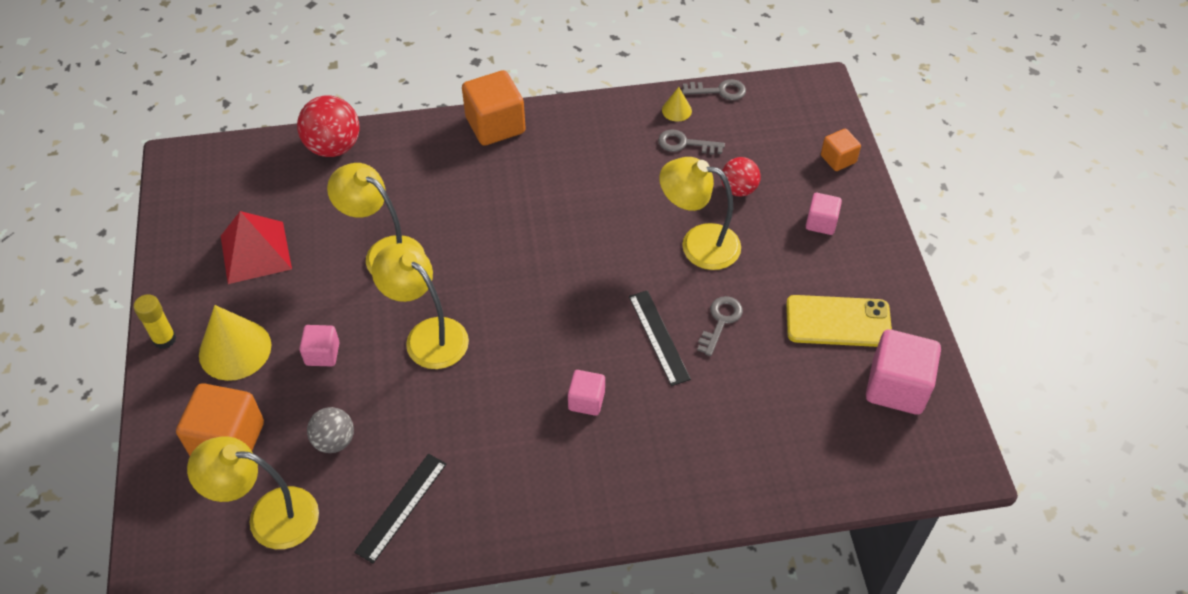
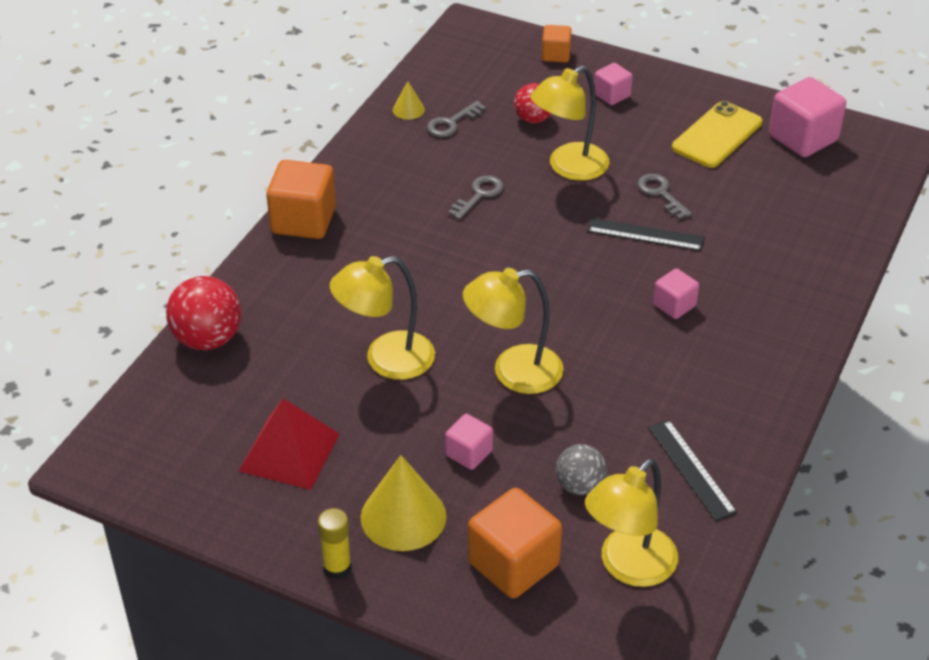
camera: 55 degrees left, 10 degrees down
(719, 91) = (413, 77): grey key -> grey key (479, 195)

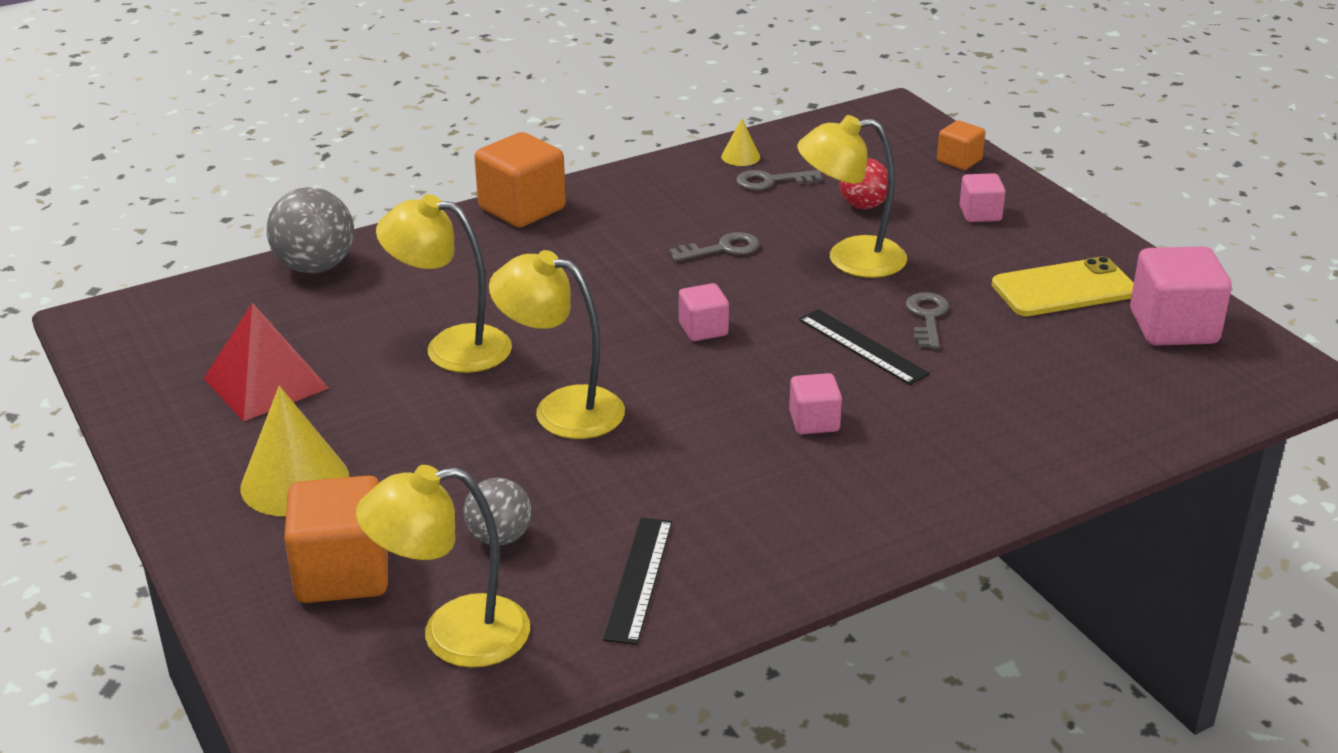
camera: 35 degrees right, 10 degrees down
(207, 339) = (315, 267): red ball -> grey ball
(337, 567) = (181, 495): yellow glue stick -> none
(469, 453) = (426, 458): pink cube -> pink cube (703, 329)

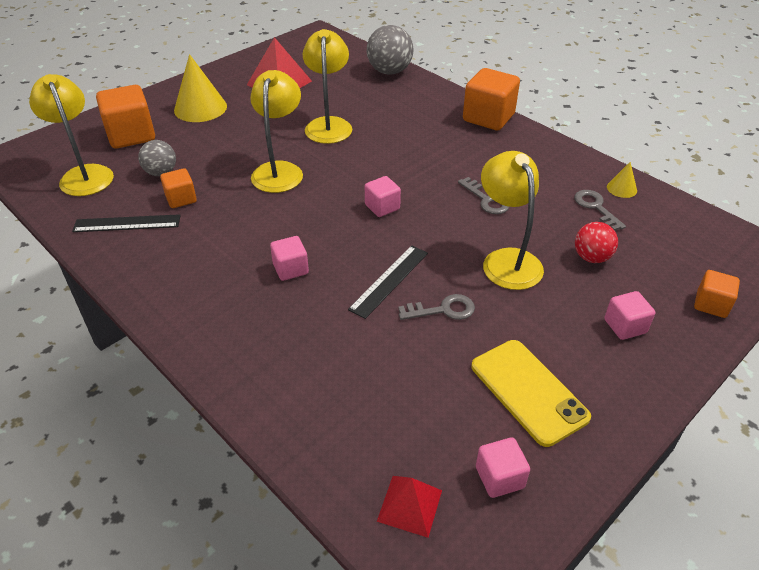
camera: 75 degrees right, 10 degrees up
(593, 516) = (181, 199): none -> orange cube
(1173, 327) = (499, 477): pink cube -> pink cube, size x0.55
(1205, 384) = (410, 505): none -> red pyramid

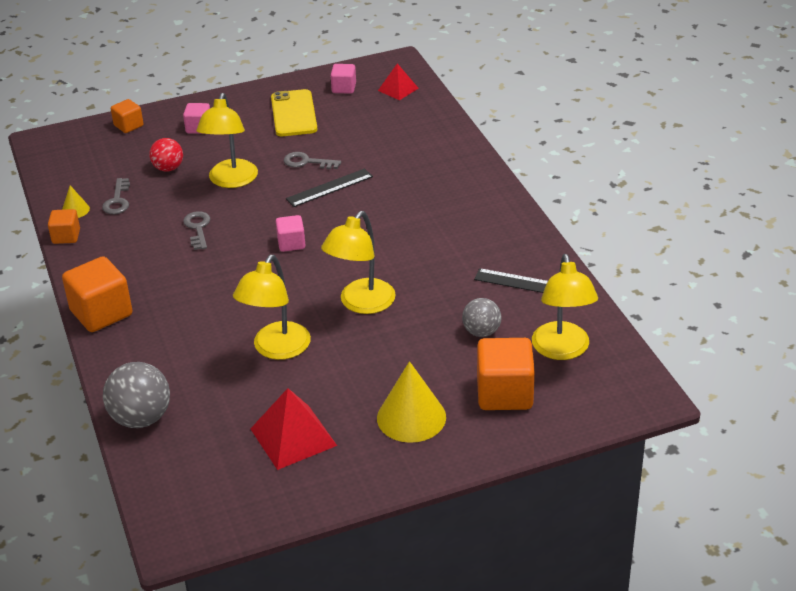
camera: 155 degrees left, 5 degrees down
(181, 199) = (469, 296): orange cube -> orange cube (66, 236)
(291, 269) = (398, 212): pink cube -> none

